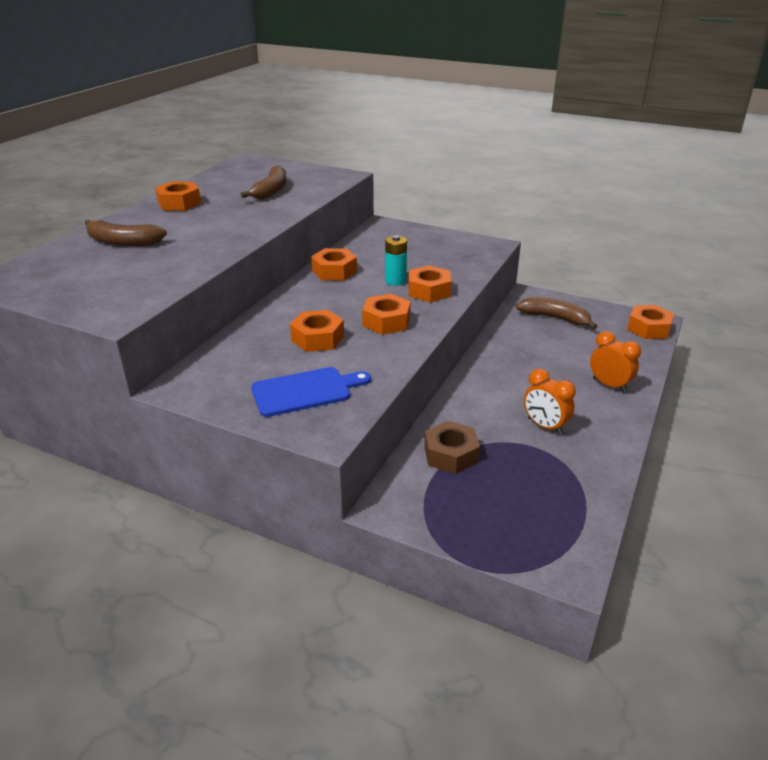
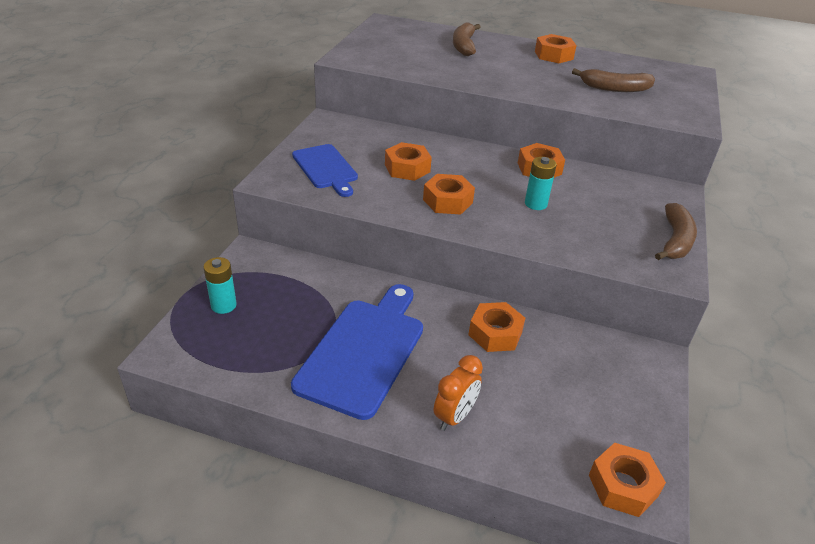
camera: 80 degrees right, 5 degrees up
(429, 291) = (522, 225): orange nut -> orange nut (495, 333)
(451, 454) = (315, 286): brown nut -> none
(486, 525) = (223, 305): none -> turquoise battery
(544, 426) = (364, 351): orange clock -> blue cutting board
(555, 318) = (604, 379): brown banana -> brown banana (675, 240)

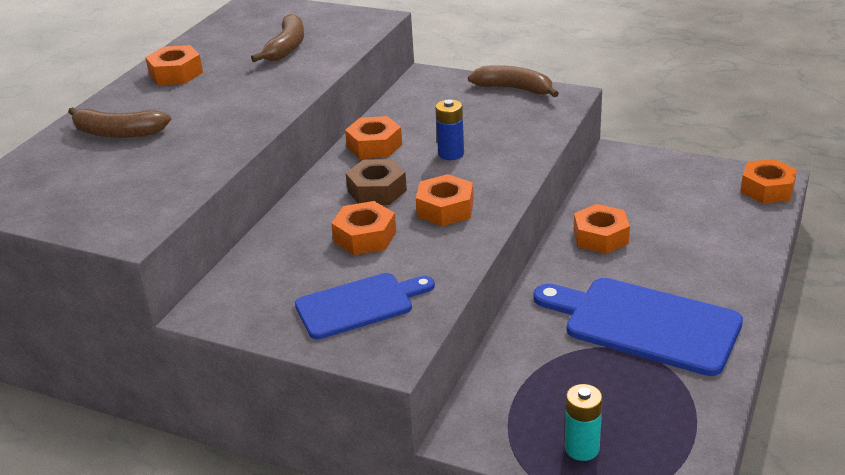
camera: 80 degrees left, 5 degrees down
(454, 416) = (720, 267): orange clock -> none
(470, 171) = (377, 191): none -> brown nut
(535, 204) = (451, 154): turquoise battery -> blue battery

